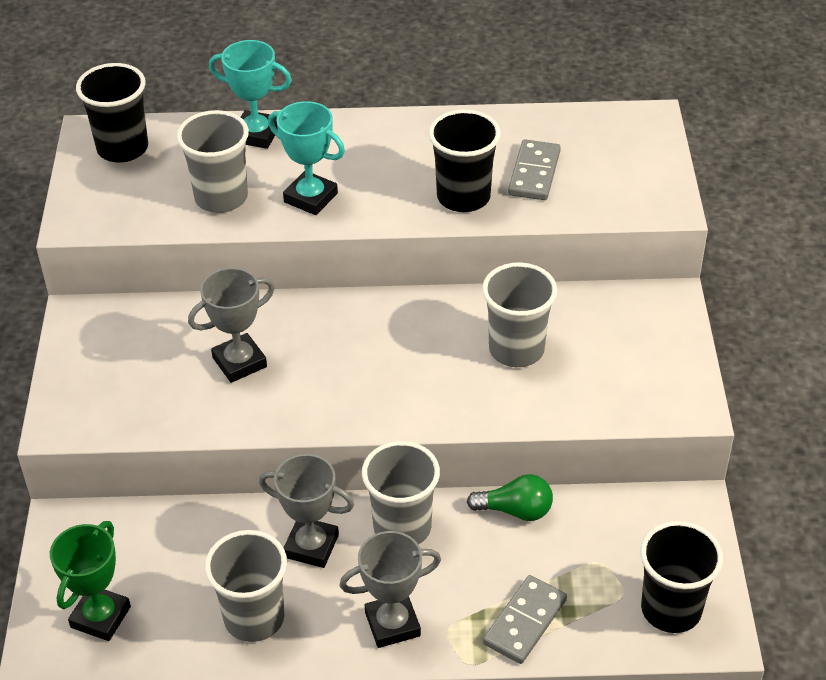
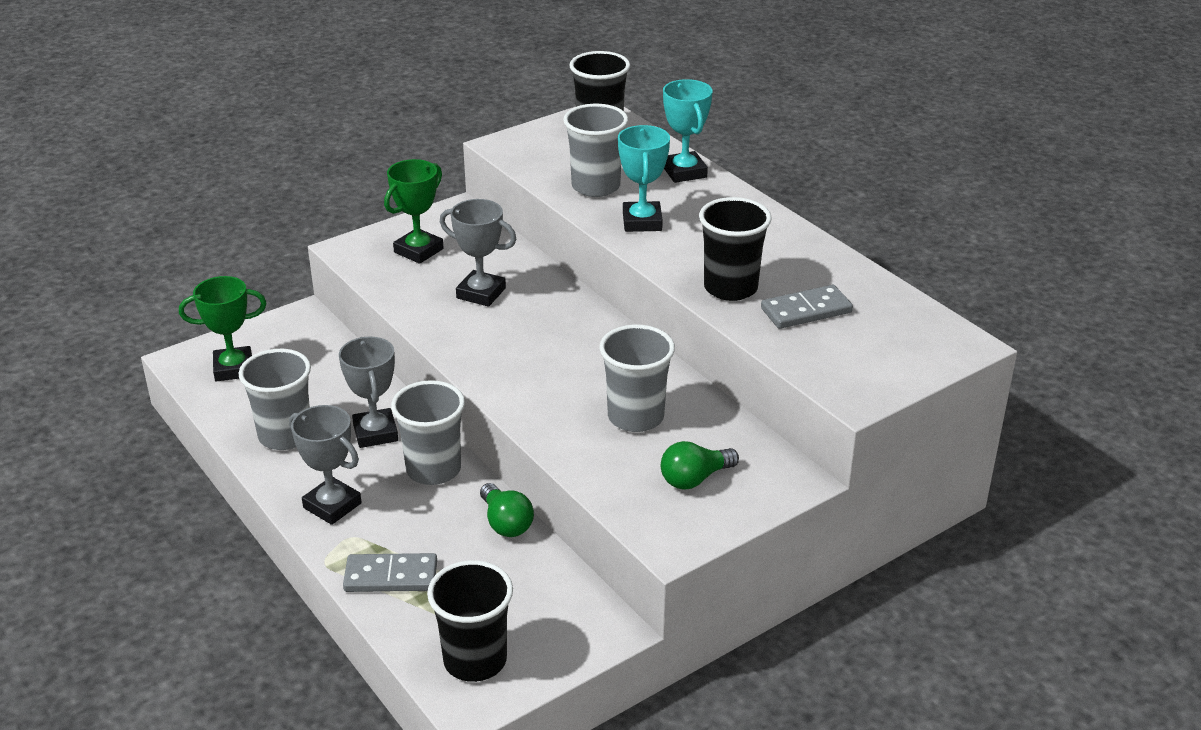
camera: 55 degrees right, 10 degrees down
(120, 374) = (418, 251): none -> green trophy
(624, 354) = (694, 479): none -> green light bulb

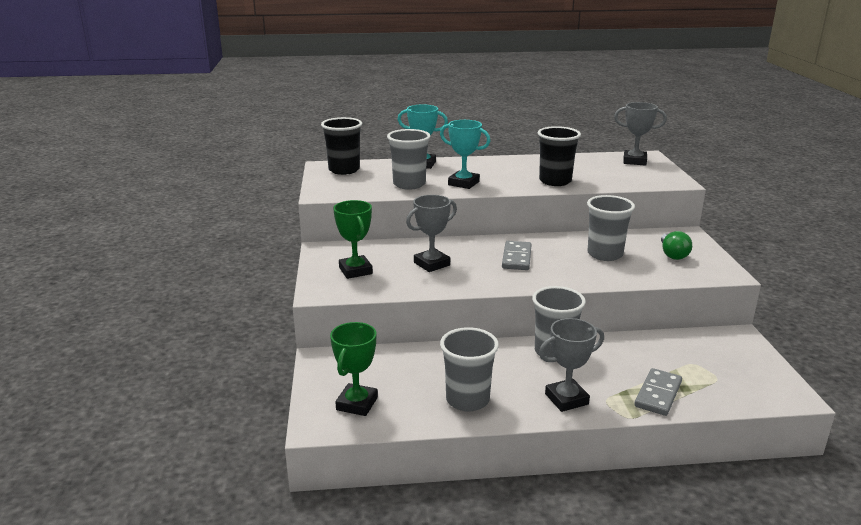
camera: 60 degrees left, 10 degrees down
(375, 433) = (496, 363): grey trophy -> grey trophy (634, 161)
(475, 660) = (754, 384): black cup -> none
(506, 523) = (625, 341): green light bulb -> none
(806, 311) = (592, 173): grey domino -> grey domino (517, 258)

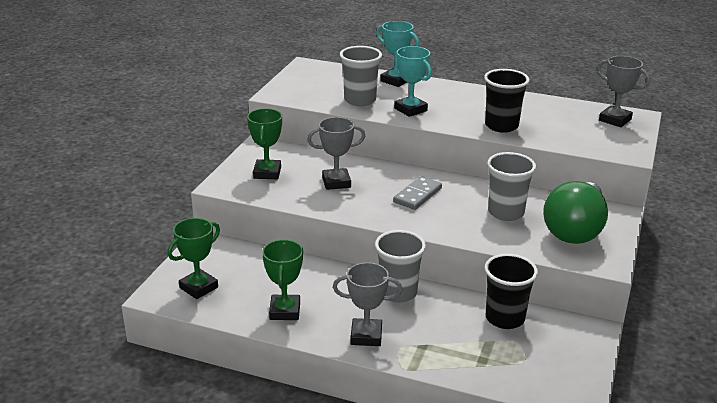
camera: 25 degrees right, 5 degrees up
(344, 170) = (319, 73): black cup -> black cup (505, 318)
(467, 400) = (285, 311): grey cup -> green trophy
(658, 394) = (451, 357): grey domino -> none
(672, 254) = (575, 230): green light bulb -> green light bulb, size x2.04

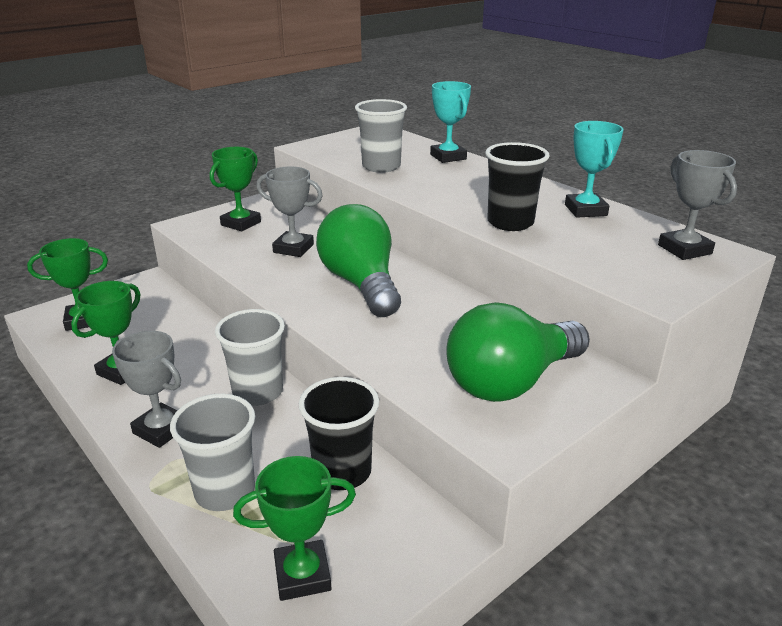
camera: 30 degrees right, 0 degrees up
(410, 109) = (423, 185): turquoise trophy -> turquoise trophy (585, 210)
(417, 195) = (361, 284): grey domino -> green light bulb
(506, 212) = (442, 332): grey cup -> grey cup (225, 491)
(544, 374) = (302, 575): none -> green trophy

